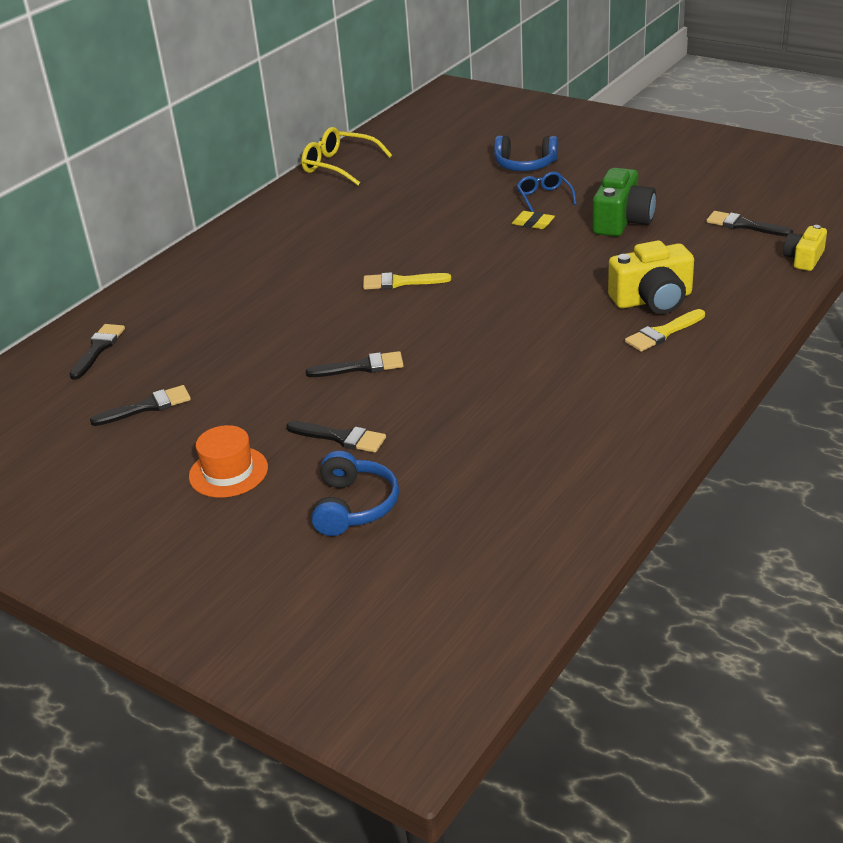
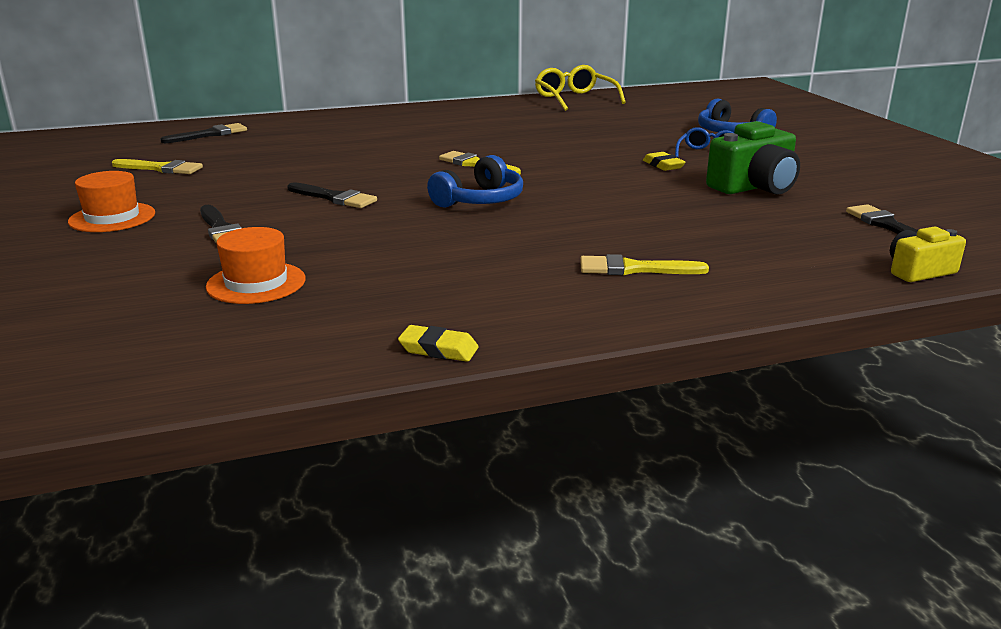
camera: 35 degrees right, 10 degrees down
(147, 407) = (161, 168): black brush -> yellow brush
(354, 506) = (126, 271): blue headphones -> blue headphones (480, 200)
(463, 465) = (256, 283): none -> orange hat
(653, 300) = (674, 244): yellow camera -> none
(658, 449) = (438, 349): none -> yellow eraser

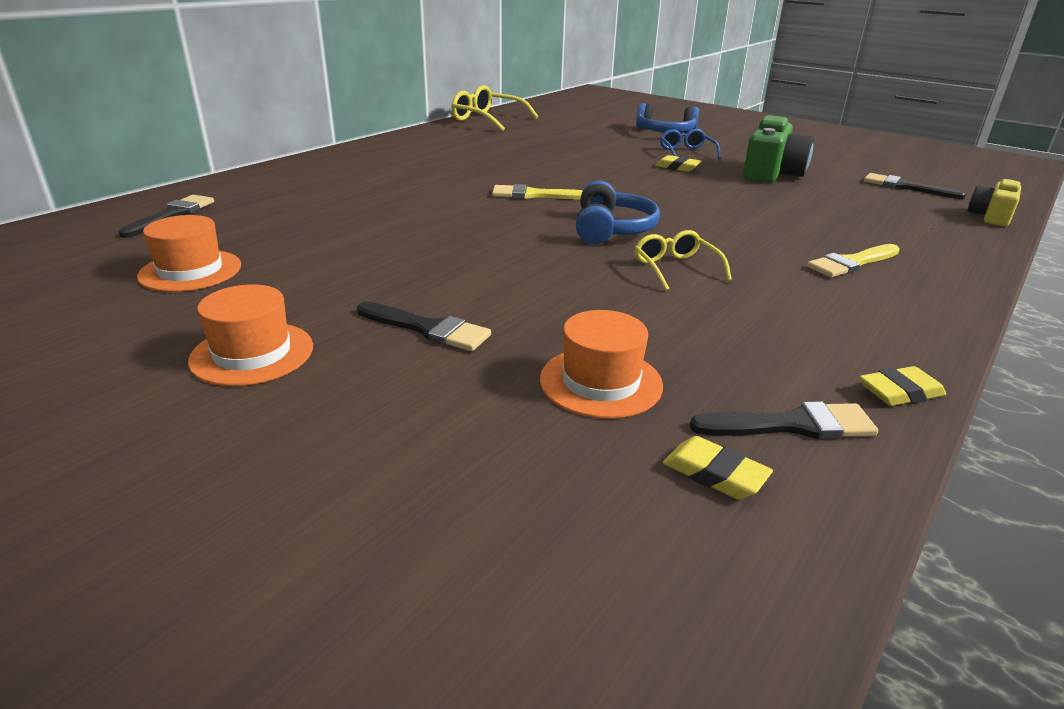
camera: 35 degrees left, 5 degrees up
(161, 168) = (190, 271): yellow brush -> orange hat
(215, 342) = (714, 474): none -> yellow eraser
(334, 198) = (474, 259): black brush -> black brush (792, 425)
(466, 236) = (675, 268): none -> yellow glasses

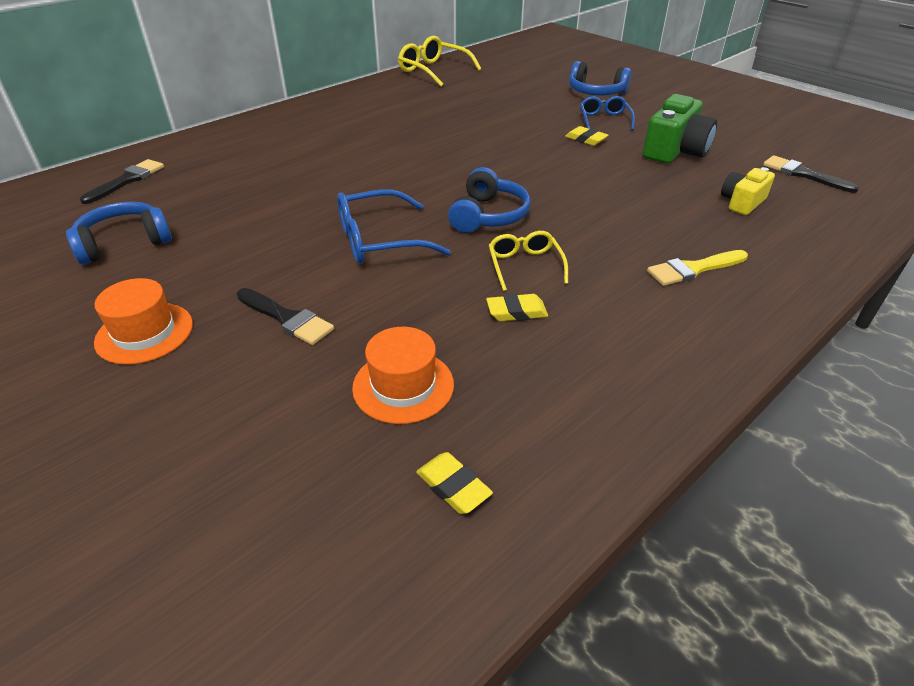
camera: 10 degrees right, 10 degrees up
(190, 271) = (124, 243): orange hat -> blue headphones
(502, 255) = (379, 240): none -> blue glasses
(534, 195) = (436, 170): yellow brush -> none
(792, 425) = (542, 445): black brush -> none
(900, 392) = (655, 420): yellow eraser -> yellow eraser (516, 312)
(990, 217) = (869, 218): yellow camera -> yellow camera (742, 202)

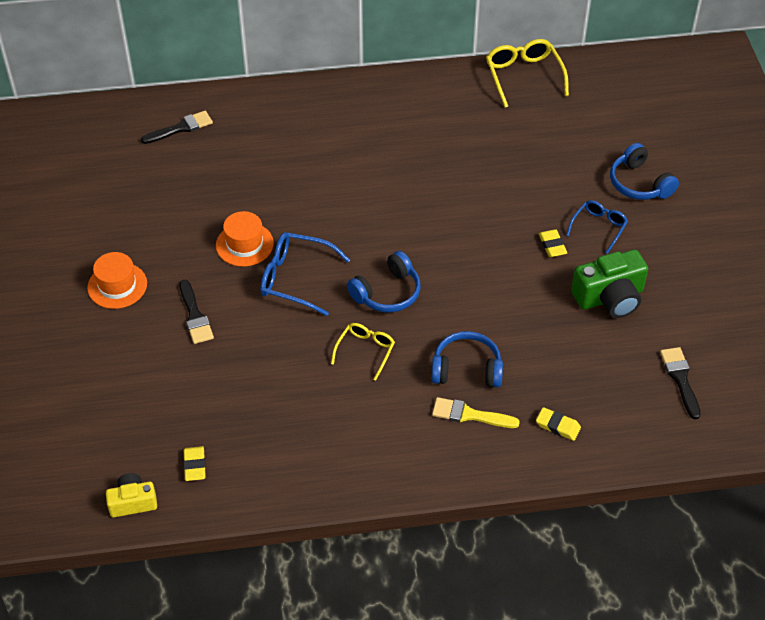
camera: 35 degrees right, 10 degrees up
(124, 243) = (145, 198): blue headphones -> blue headphones (466, 369)
(403, 386) = (218, 397): orange hat -> orange hat (244, 244)
(516, 312) = (323, 384): yellow eraser -> yellow eraser (558, 426)
(742, 202) = (586, 379): yellow camera -> yellow camera (133, 502)

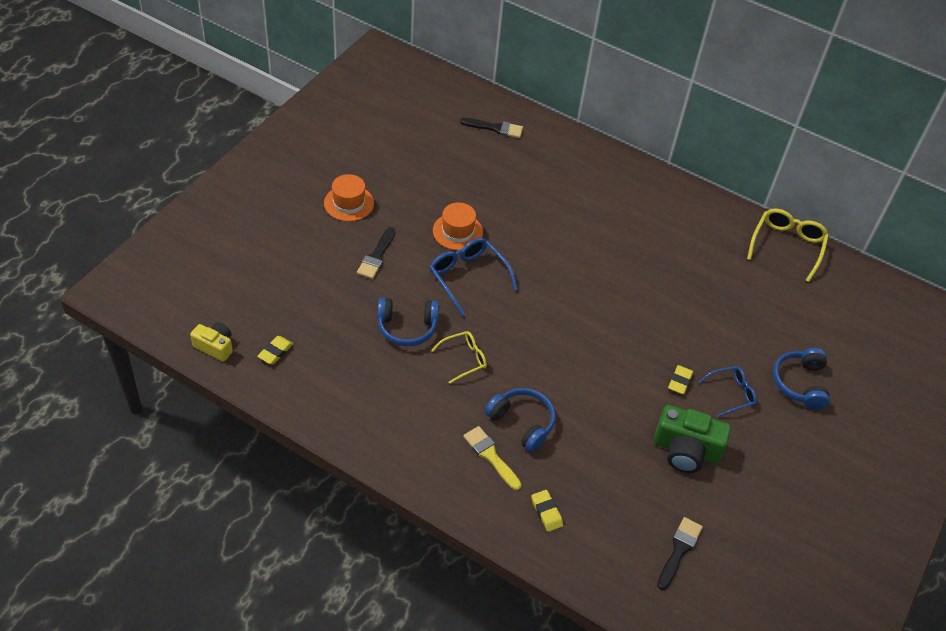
camera: 35 degrees right, 0 degrees up
(387, 293) = (521, 330): blue headphones -> blue headphones (407, 327)

